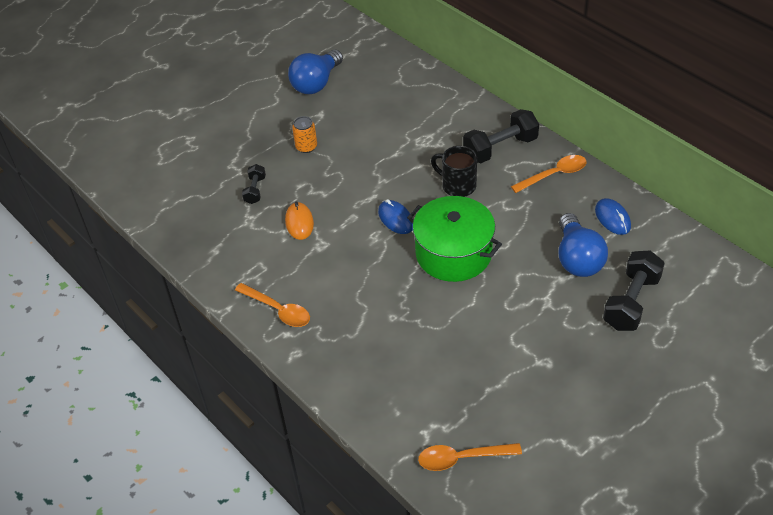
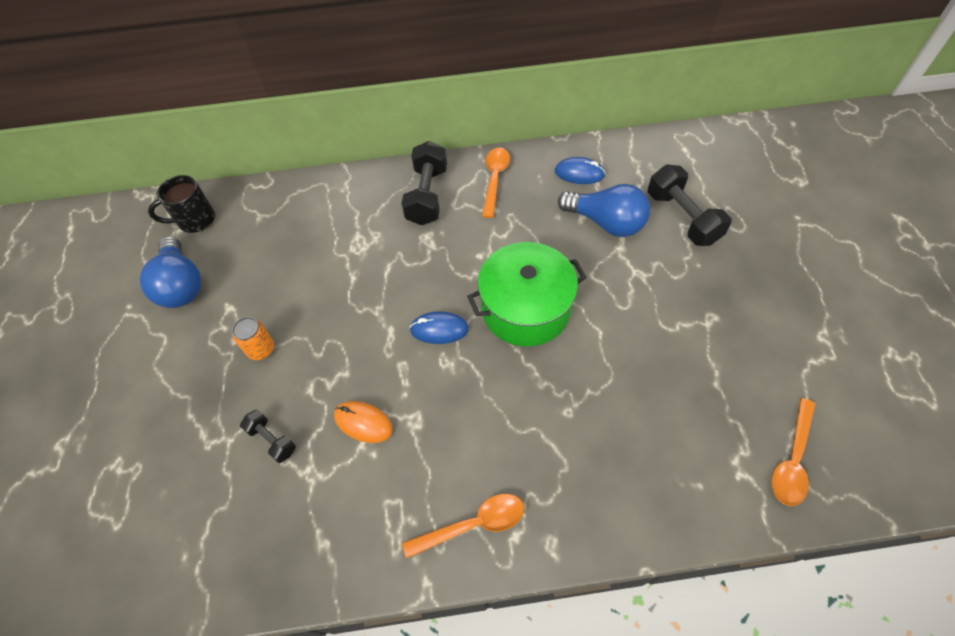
camera: 55 degrees left, 10 degrees up
(457, 185) = (442, 254): black mug -> black mug (195, 220)

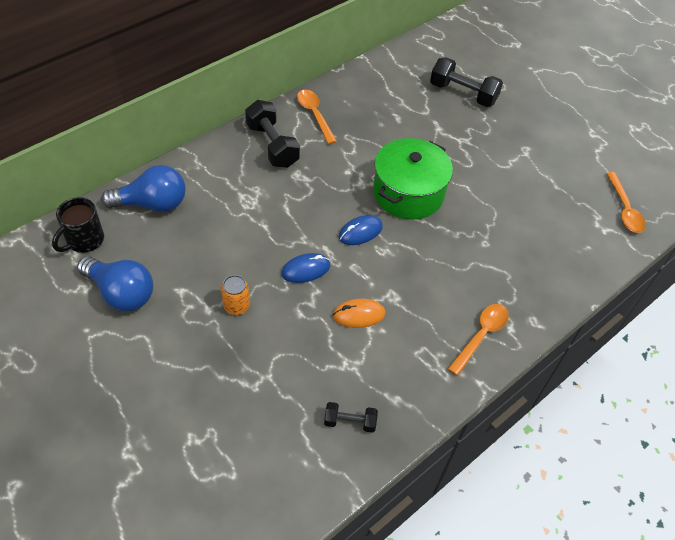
camera: 40 degrees left, 5 degrees down
(272, 440) = (302, 359): black dumbbell -> black dumbbell (350, 422)
(579, 173) = (372, 89): blue mouse -> blue mouse (306, 270)
(605, 222) = (416, 116): blue light bulb -> blue light bulb (152, 204)

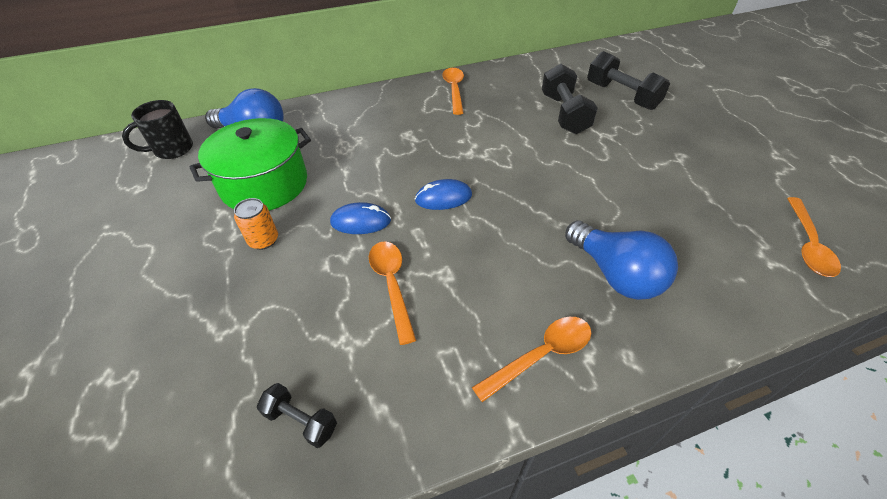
camera: 25 degrees right, 5 degrees down
(121, 293) = (165, 200): blue light bulb -> blue light bulb (615, 274)
(272, 145) = (398, 107): black dumbbell -> black dumbbell (564, 114)
(358, 315) = (392, 285): orange mouse -> orange spoon
(408, 193) = (518, 172): green pot -> green pot (264, 184)

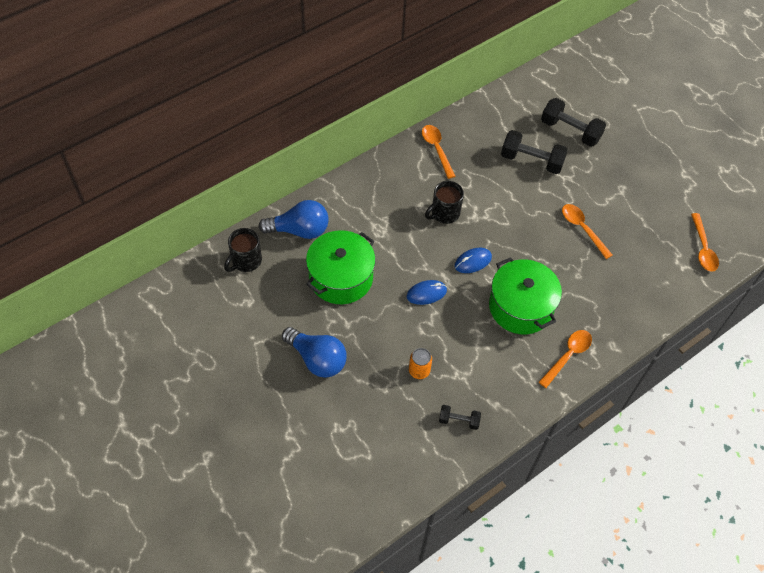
camera: 20 degrees left, 10 degrees up
(263, 240) = (370, 322): orange can -> orange can (419, 370)
(392, 285) = (468, 334): orange spoon -> orange spoon (582, 229)
(432, 144) = (444, 213): none -> black mug
(488, 265) = (520, 307): none -> green pot
(564, 114) = (531, 161): black dumbbell -> black dumbbell turned 45 degrees counterclockwise
(615, 274) = (596, 295): blue light bulb -> blue light bulb (317, 359)

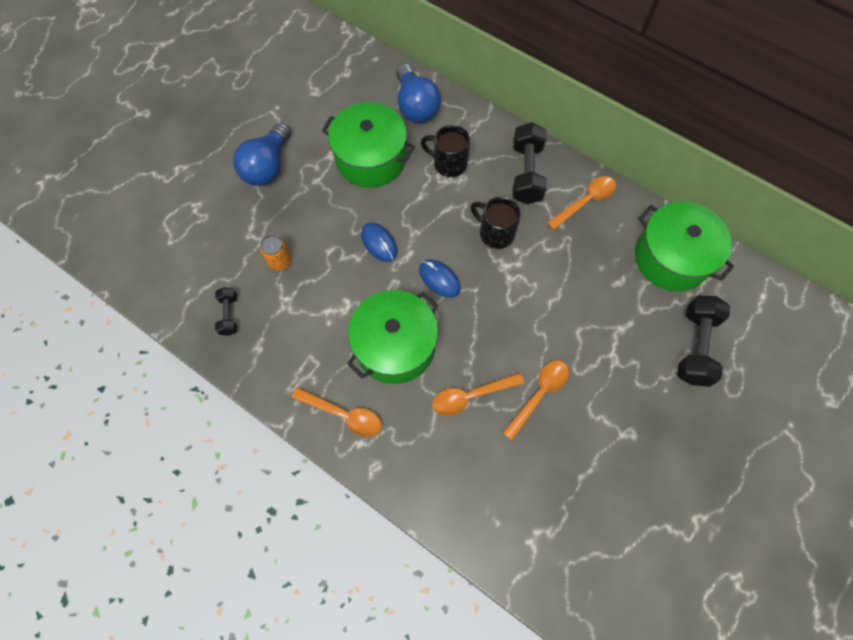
camera: 75 degrees right, 10 degrees up
(245, 261) = (361, 74): black mug -> black mug (449, 163)
(500, 118) = (671, 258): none -> green pot
(531, 161) = (620, 310): black dumbbell -> black dumbbell (526, 173)
(703, 248) = (575, 567): orange spoon -> orange spoon (471, 396)

